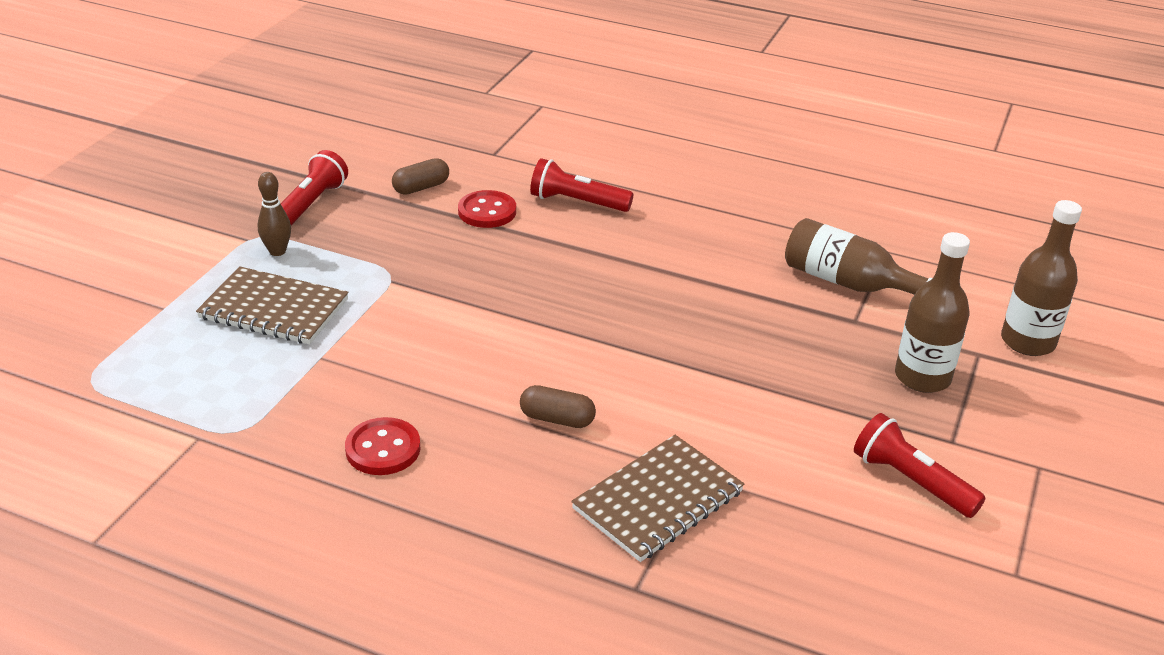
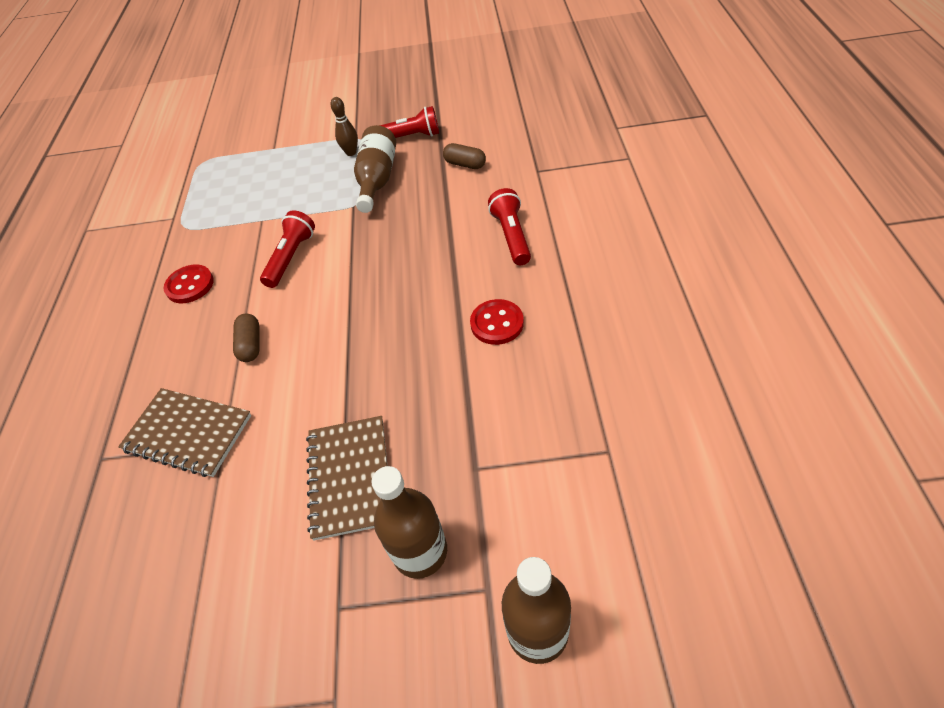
camera: 70 degrees right, 15 degrees up
(274, 309) = (295, 181): brown notebook -> brown notebook (350, 477)
(487, 211) = (461, 203): red button -> red button (497, 323)
(848, 283) = (530, 442): brown bottle -> brown bottle (377, 180)
(911, 481) = (269, 591): red flashlight -> red flashlight (291, 257)

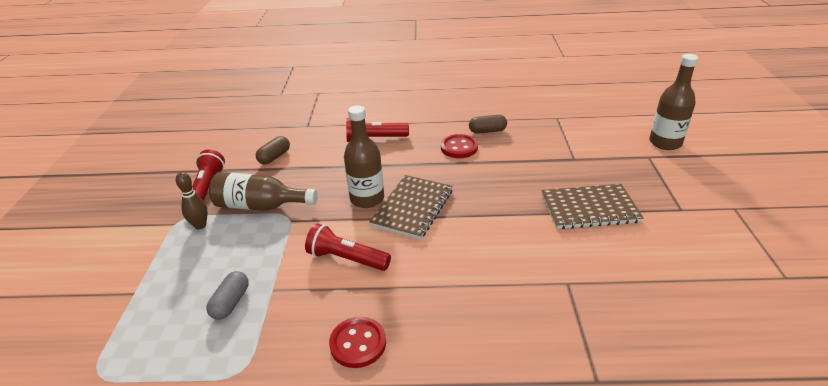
camera: 90 degrees left, 15 degrees down
(188, 433) = (560, 310): brown notebook -> brown notebook (412, 208)
(251, 345) = (458, 277): brown capsule -> brown capsule (487, 131)
(252, 201) = (231, 302): none -> grey capsule
(420, 551) = (634, 178): brown bottle -> brown bottle (367, 199)

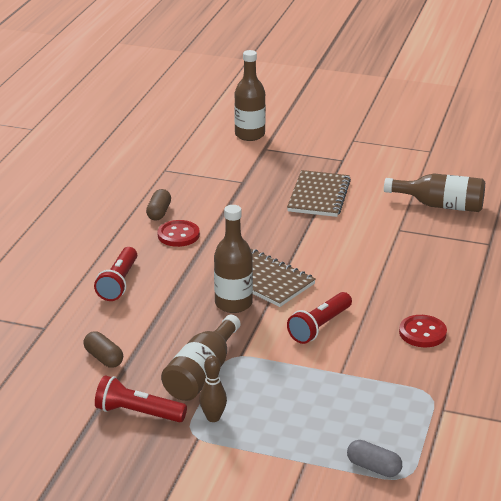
camera: 75 degrees left, 5 degrees down
(231, 302) = (347, 397): grey capsule -> grey capsule (373, 467)
(655, 311) = (440, 205): none -> brown bottle

